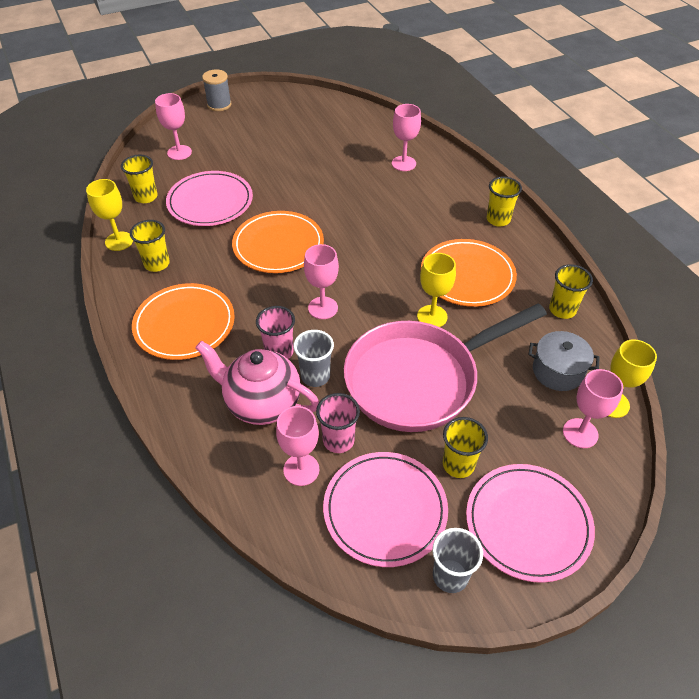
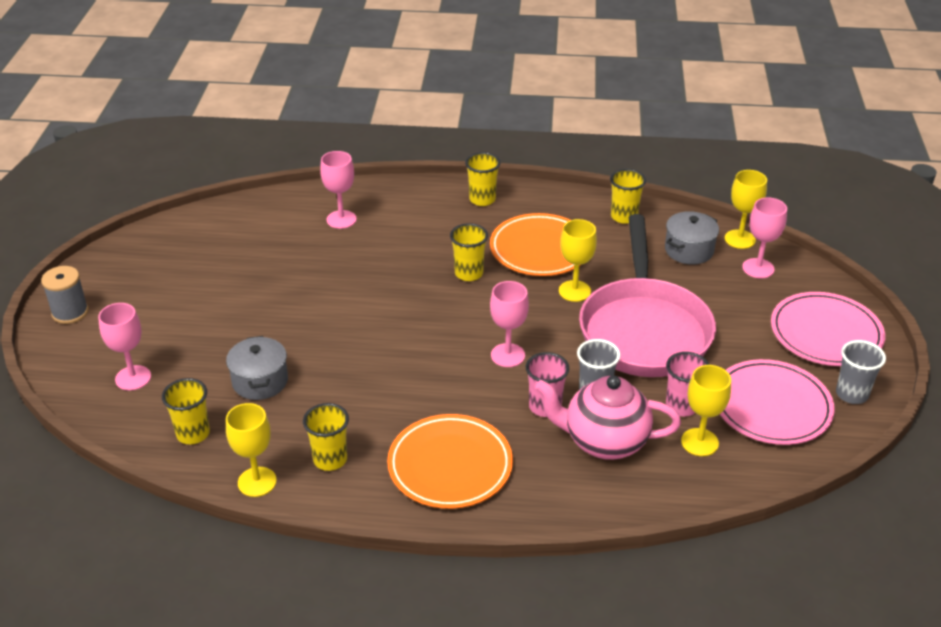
camera: 60 degrees left, 10 degrees down
(210, 202) = (260, 381): pink plate -> grey pot
(262, 404) = (604, 442): pink teapot -> pink teapot turned 45 degrees clockwise
(278, 245) = (386, 353): orange plate -> none
(301, 469) = (699, 442): pink goblet -> yellow goblet
(458, 465) = (750, 346): yellow cup -> yellow cup (469, 273)

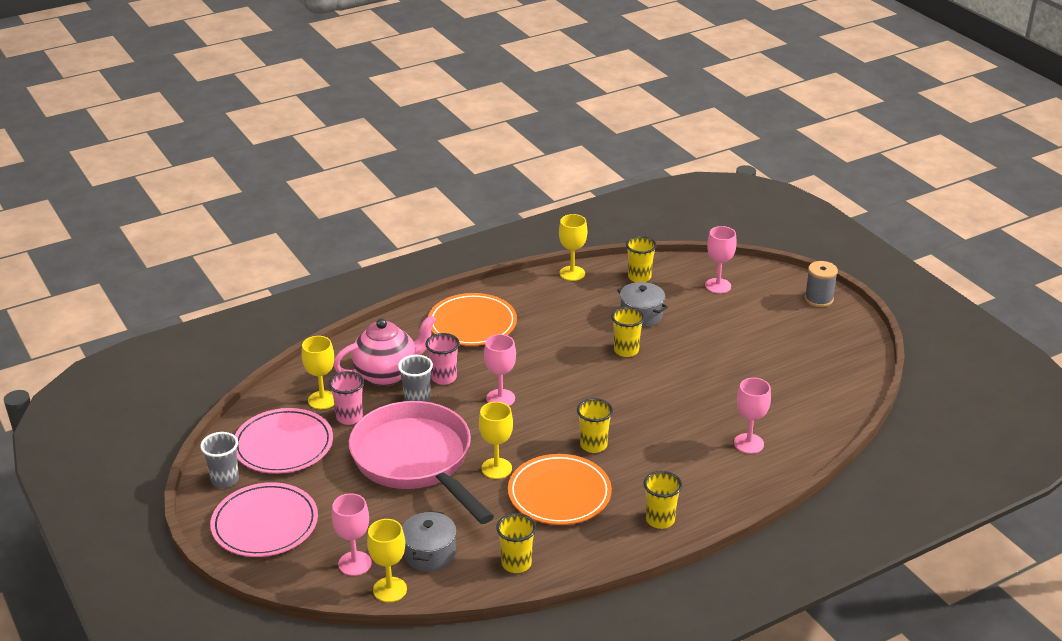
camera: 145 degrees right, 5 degrees down
(330, 459) = (545, 298): yellow cup -> yellow cup (626, 350)

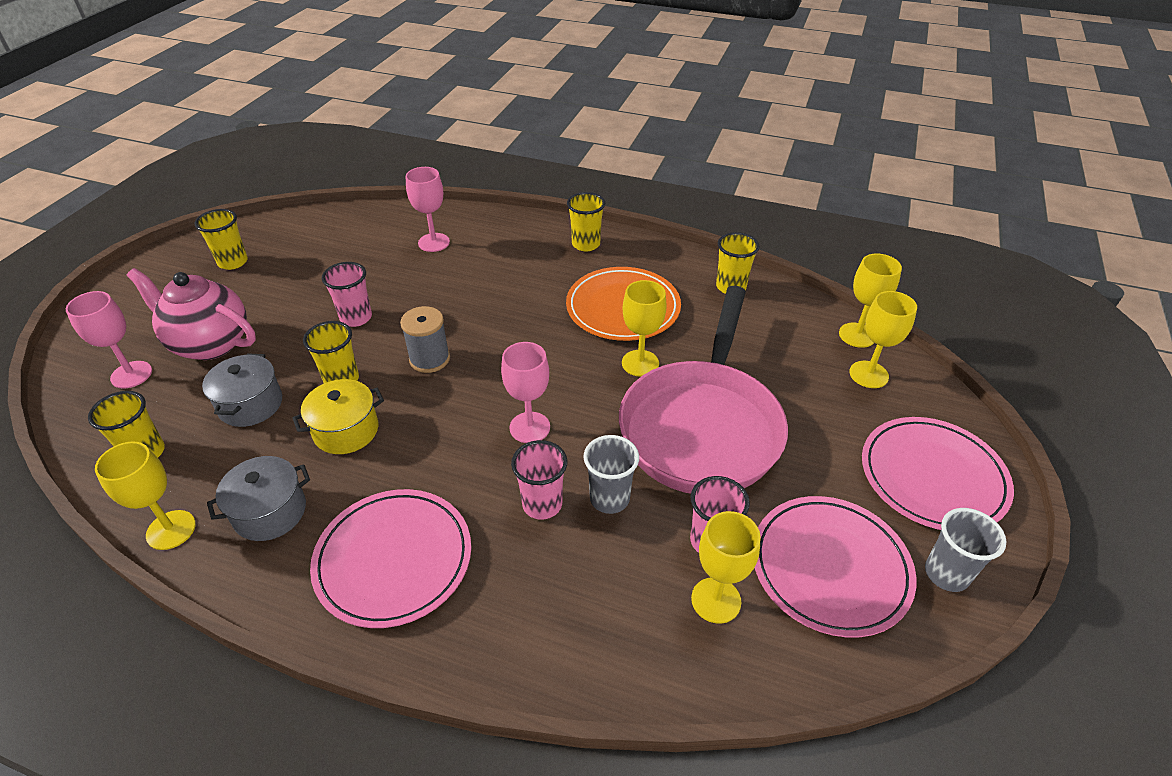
camera: 130 degrees left, 10 degrees up
(355, 563) = (868, 374): pink goblet -> yellow goblet
(387, 374) = (593, 570): pink teapot -> pink teapot (210, 344)
(429, 554) = (791, 338): grey pot -> grey pot (270, 512)
(472, 323) = (393, 559): orange plate -> pink plate
(579, 338) = (346, 430): none -> yellow pot
(593, 445) = (533, 322): yellow cup -> yellow cup (233, 262)
(686, 376) = (356, 318): none -> pink cup
(818, 299) = (123, 293): grey spool -> grey spool (429, 359)

